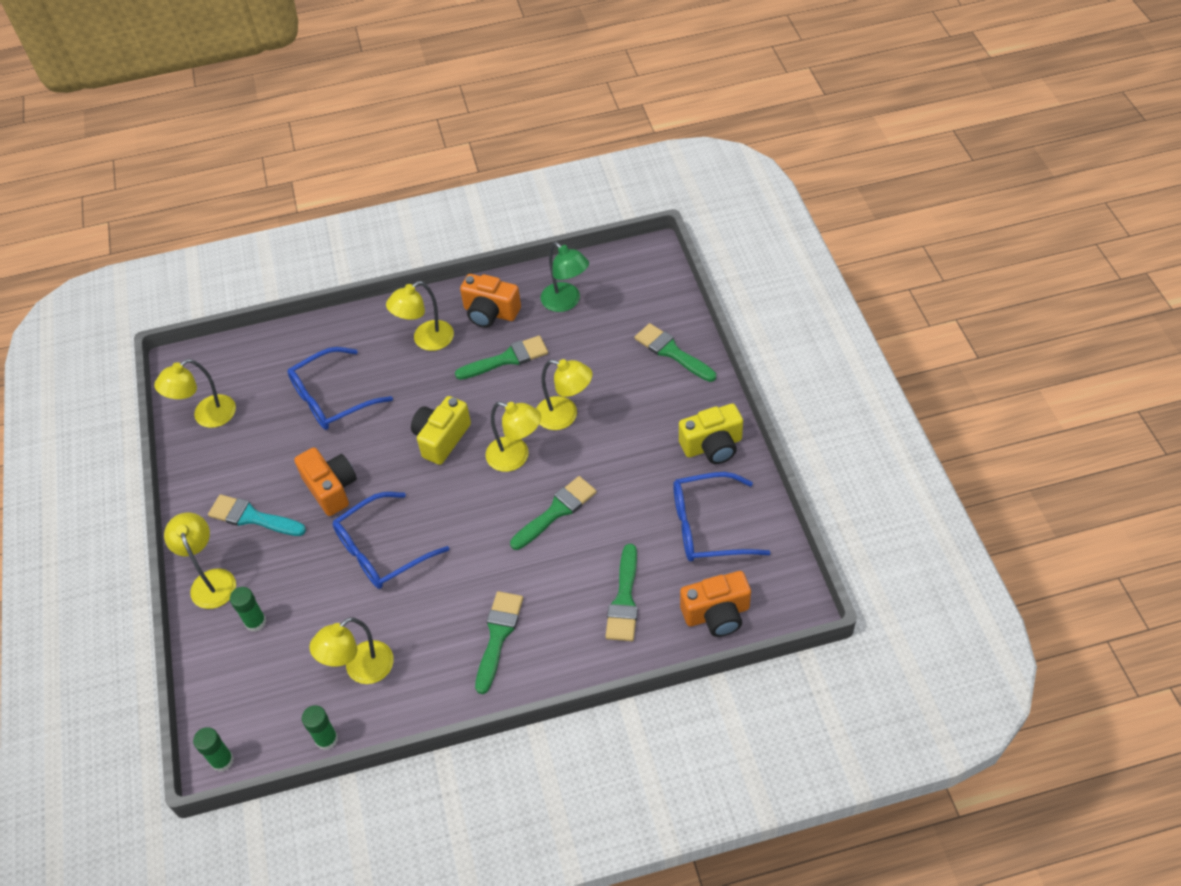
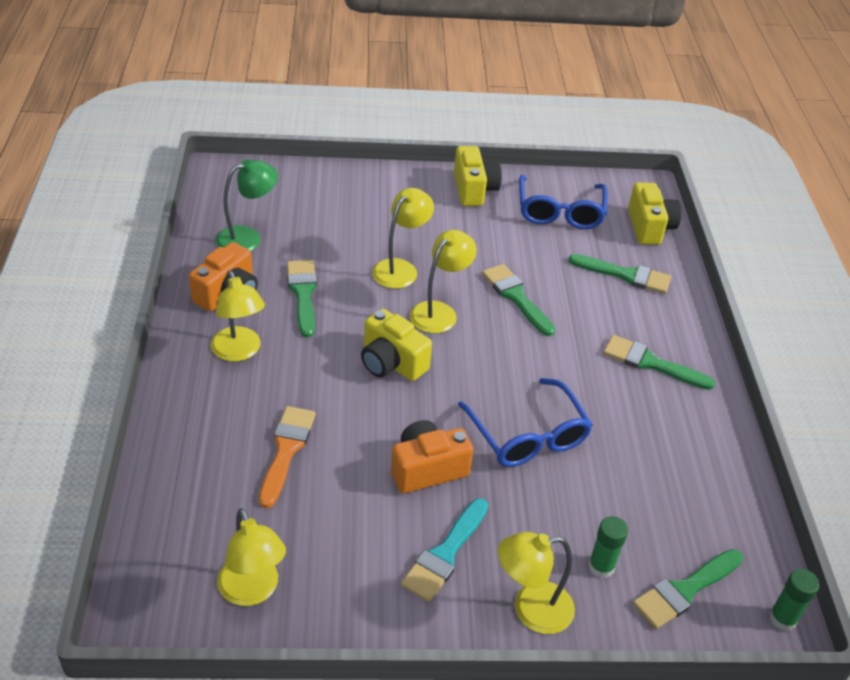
camera: 85 degrees left, 10 degrees down
(326, 739) = (758, 516): green glue stick -> none
(332, 398) = (286, 450): blue glasses -> orange brush
(361, 669) = (677, 475): yellow lamp -> none
(671, 352) = (353, 187): green brush -> green brush (684, 590)
(717, 614) = (649, 227): orange camera -> yellow camera

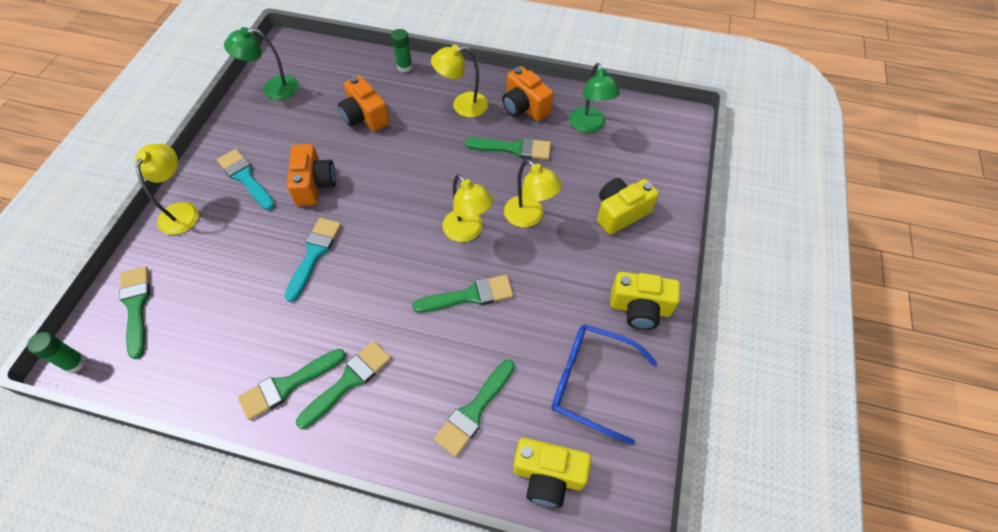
camera: 110 degrees right, 15 degrees up
(252, 591) = (273, 89): yellow lamp -> green lamp
(286, 450) = (365, 117): orange brush -> orange camera
(391, 363) = (421, 187): yellow camera -> yellow camera (620, 213)
(528, 435) = (314, 254): blue glasses -> turquoise brush
(601, 566) = (185, 261): green glue stick -> green glue stick (404, 67)
(683, 408) = (287, 385): none -> green brush

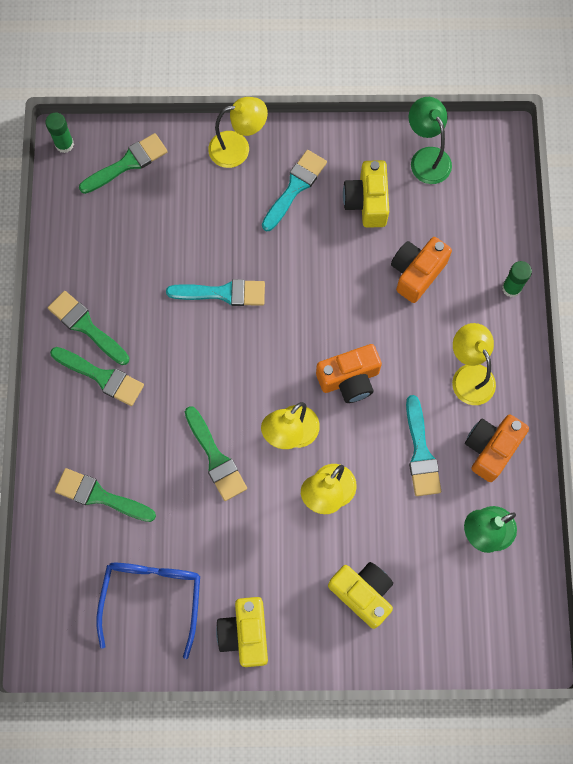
camera: 75 degrees right, 15 degrees up
(314, 185) = (306, 258): orange camera -> orange camera (349, 379)
(514, 148) = (421, 453): green brush -> turquoise brush
(548, 476) = (57, 576): yellow camera -> yellow camera (367, 202)

